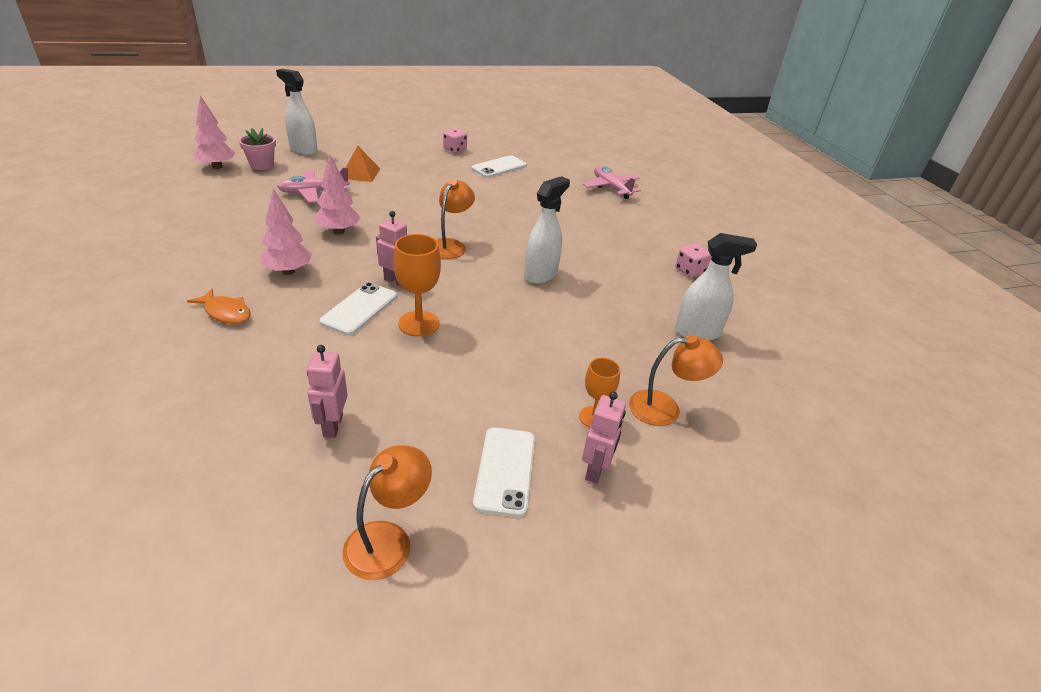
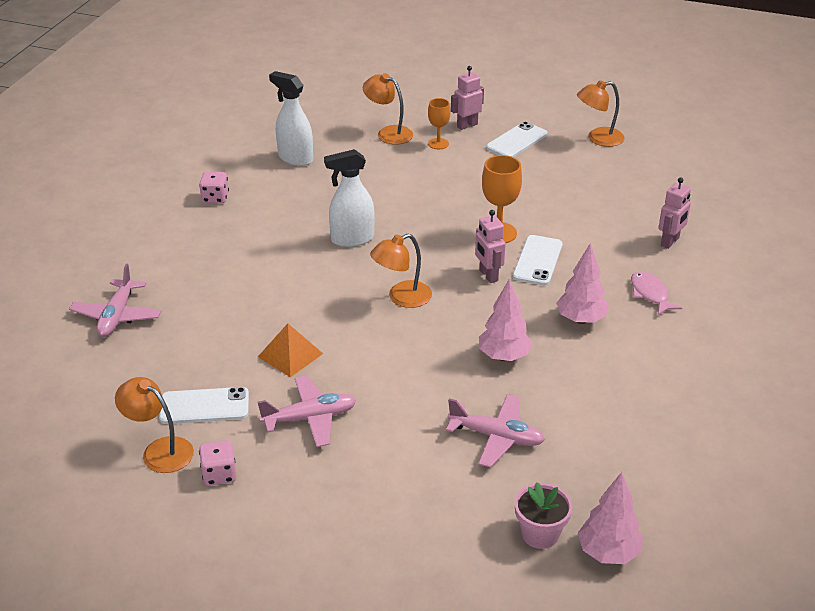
camera: 140 degrees left, 0 degrees up
(226, 312) = (650, 294): orange fish -> pink fish
(303, 150) = (457, 560): white spray bottle -> none
(332, 426) = (601, 191): pink robot -> pink robot (670, 242)
(359, 309) = (537, 260): white phone -> white phone turned 45 degrees counterclockwise
(360, 173) = (409, 460): orange pyramid -> orange pyramid (290, 355)
(436, 175) = (310, 418): none -> pink plane
(495, 150) = (159, 450): none -> orange lamp

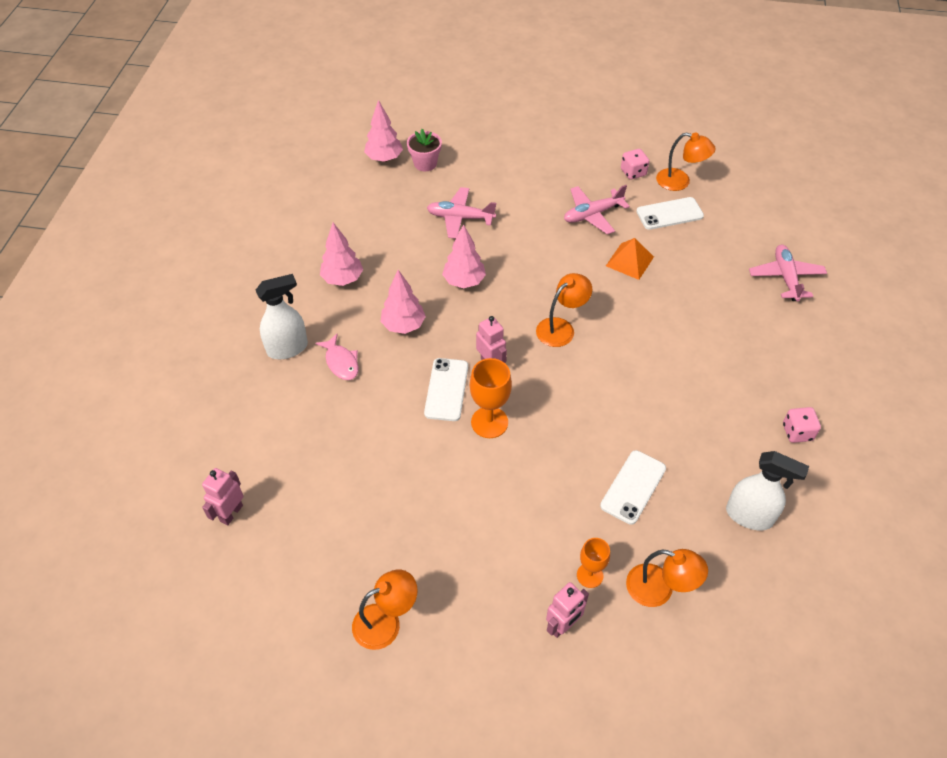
camera: 170 degrees right, 15 degrees up
(352, 239) = (631, 392): white spray bottle -> white spray bottle (288, 348)
(517, 141) = (492, 598): white phone -> white phone (633, 487)
(658, 377) = (342, 279): none -> pink tree
(670, 242) = (314, 435): pink robot -> pink robot (231, 513)

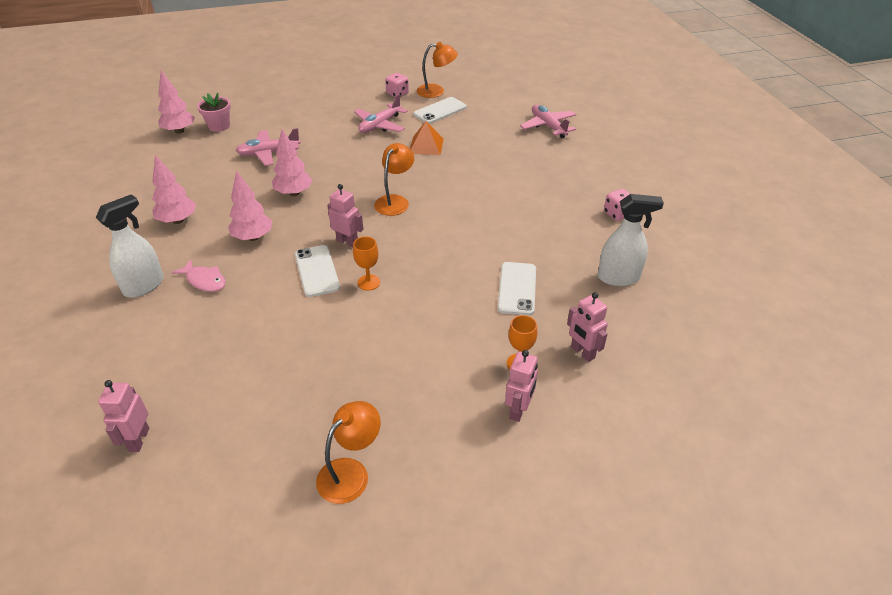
camera: 25 degrees left, 10 degrees down
(489, 422) = (368, 282): orange goblet -> orange goblet, size x0.64
(659, 589) = (582, 352): orange lamp -> pink robot

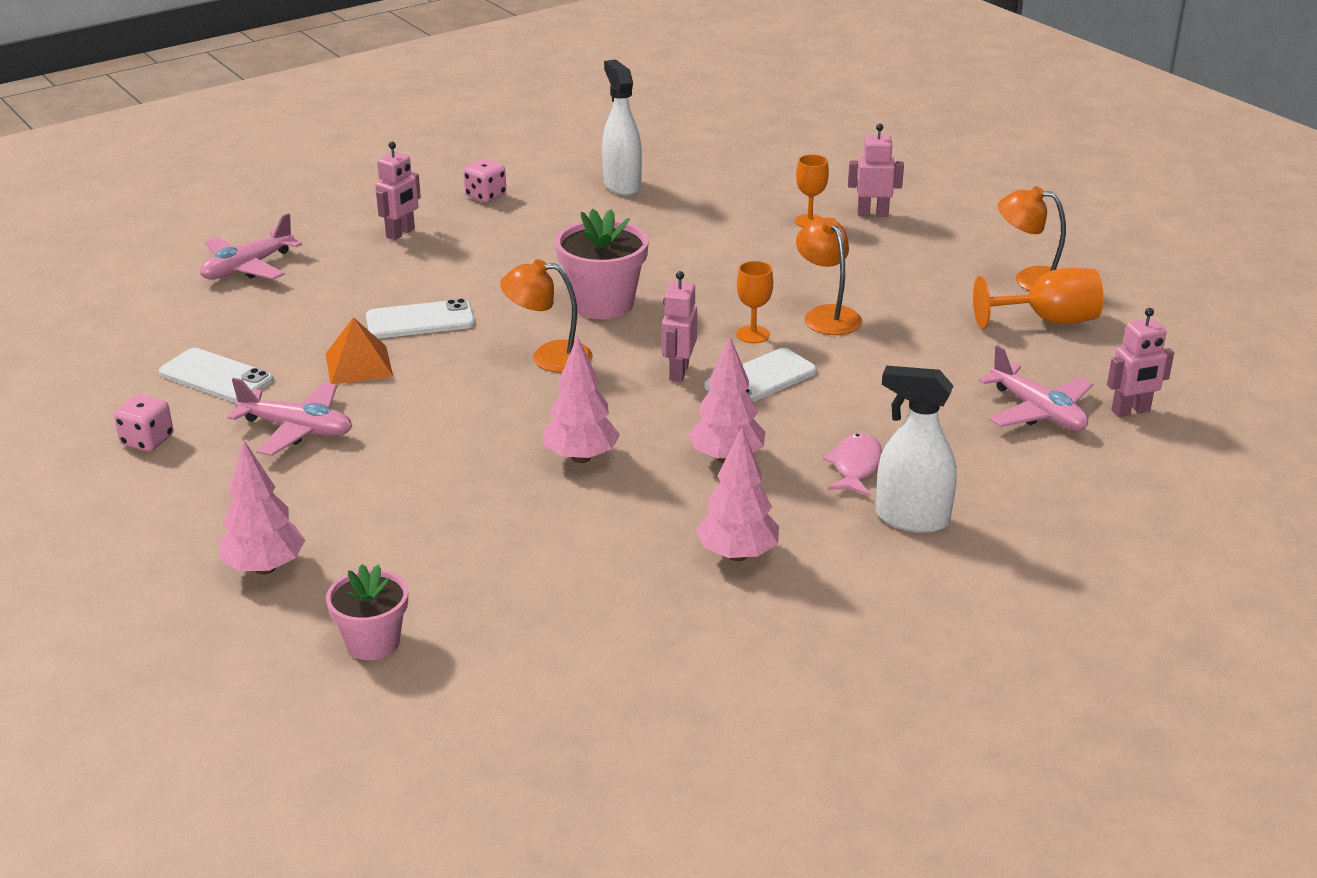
camera: 110 degrees left, 10 degrees down
(179, 131) = (419, 697): pink tree -> pink tree (264, 568)
(269, 153) = (460, 530): pink plane -> pink plane (1037, 412)
(282, 451) = (1048, 321): none -> orange goblet
(436, 91) = (125, 397): orange lamp -> orange lamp (827, 315)
(443, 231) = (603, 304): none -> pink flower pot
(517, 288) = (687, 238): white phone -> white phone (420, 320)
(582, 352) = (764, 193): pink robot -> pink robot (401, 233)

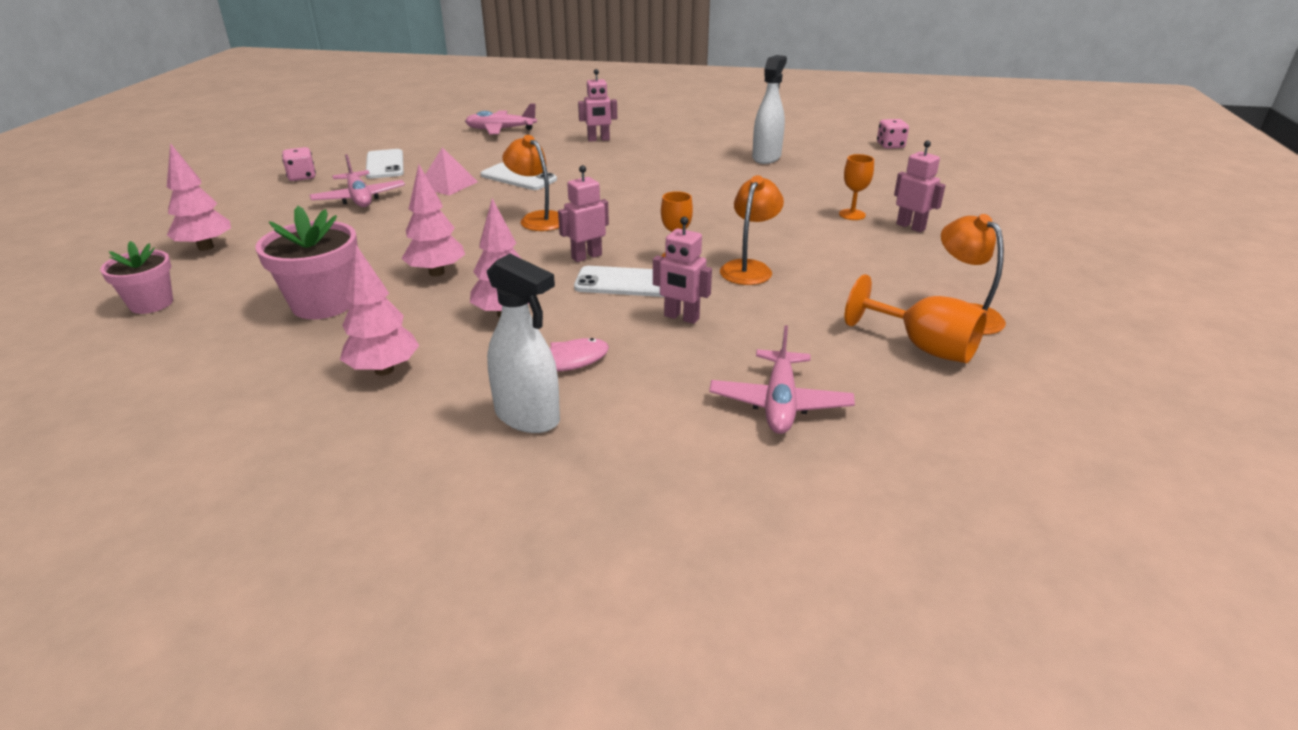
camera: 45 degrees right, 0 degrees up
(359, 365) = (447, 184): orange pyramid -> pink pyramid
(485, 196) = (678, 138): pink dice -> pink dice (890, 146)
(603, 304) = (624, 206): pink flower pot -> pink flower pot (323, 304)
(911, 518) = (527, 417): white spray bottle -> white spray bottle turned 150 degrees clockwise
(1131, 411) = (867, 448): pink robot -> pink robot (681, 317)

